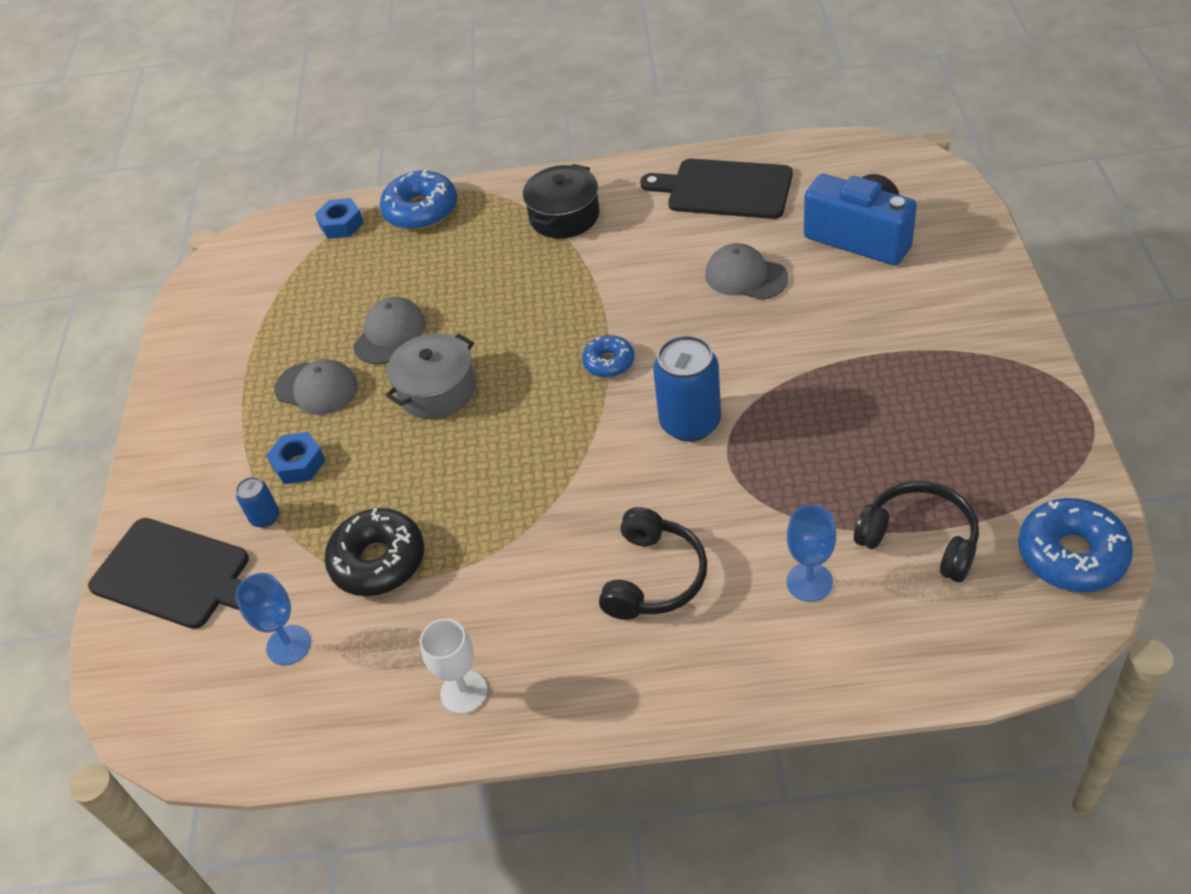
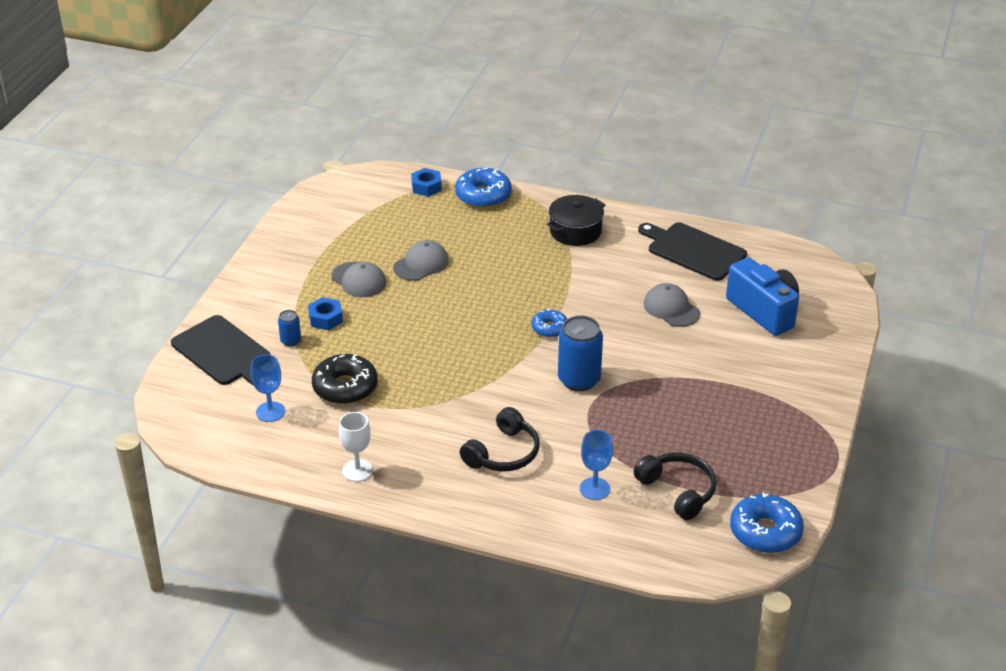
camera: 15 degrees right, 10 degrees down
(437, 390) = (432, 307): grey pot -> none

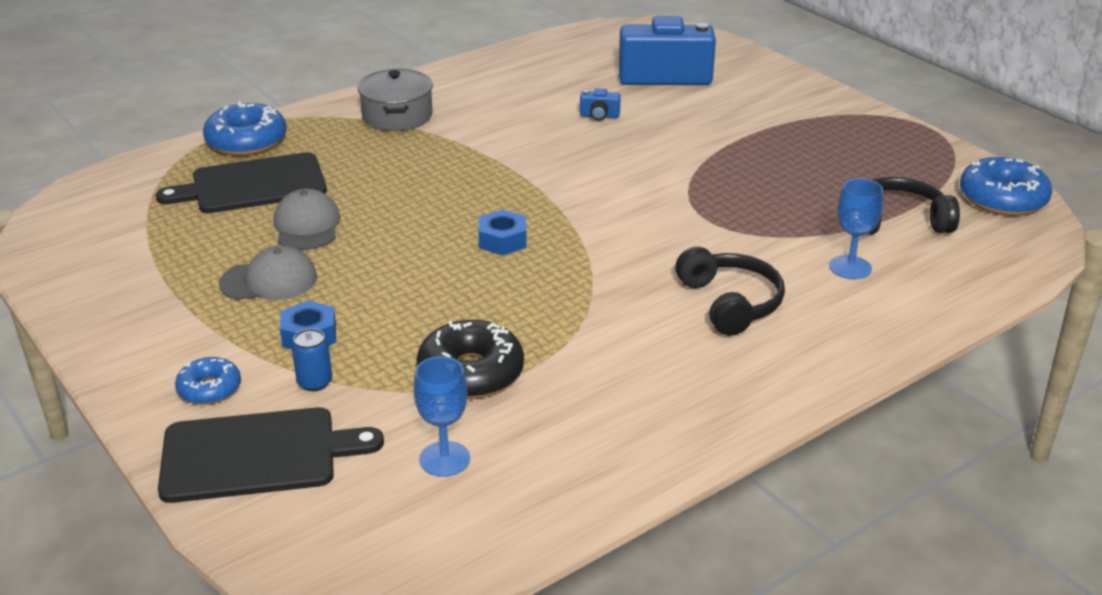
camera: 55 degrees left, 5 degrees down
(357, 470) = (652, 427): white goblet -> none
(426, 187) = (168, 168): blue nut -> blue nut (502, 240)
(549, 328) = (542, 191): blue donut -> blue donut (209, 389)
(575, 231) = (397, 116): black pot -> grey pot
(579, 380) = (653, 207): blue can -> none
(671, 308) = (599, 116): grey cap -> blue camera
(693, 250) = (523, 72): black cutting board -> black cutting board (252, 185)

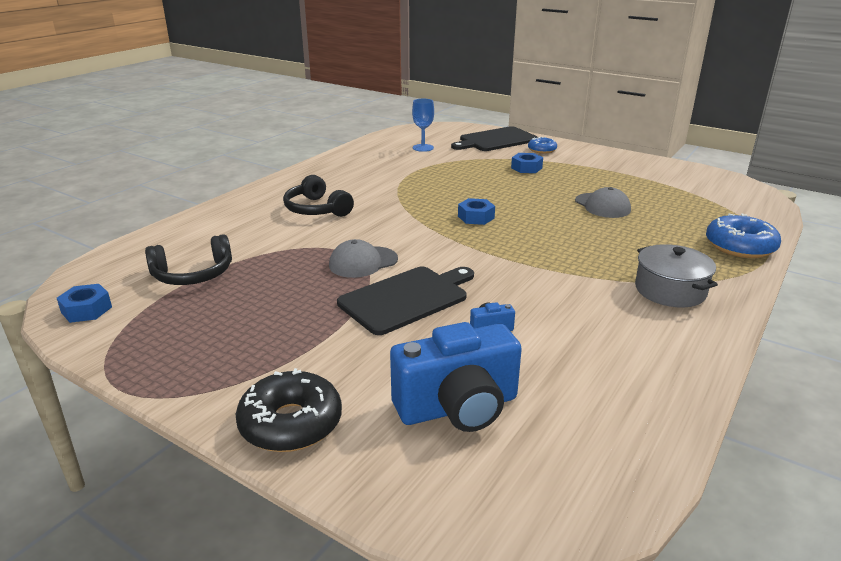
camera: 160 degrees right, 5 degrees down
(252, 185) = (676, 220): black cutting board -> black cutting board (407, 298)
(269, 280) = (579, 182): grey cap -> grey cap (363, 262)
(315, 382) = (501, 157): blue can -> none
(471, 373) = (436, 168): black donut -> black donut (291, 423)
(850, 267) = (238, 238): blue goblet -> none
(1002, 199) = (86, 310): blue donut -> blue nut

